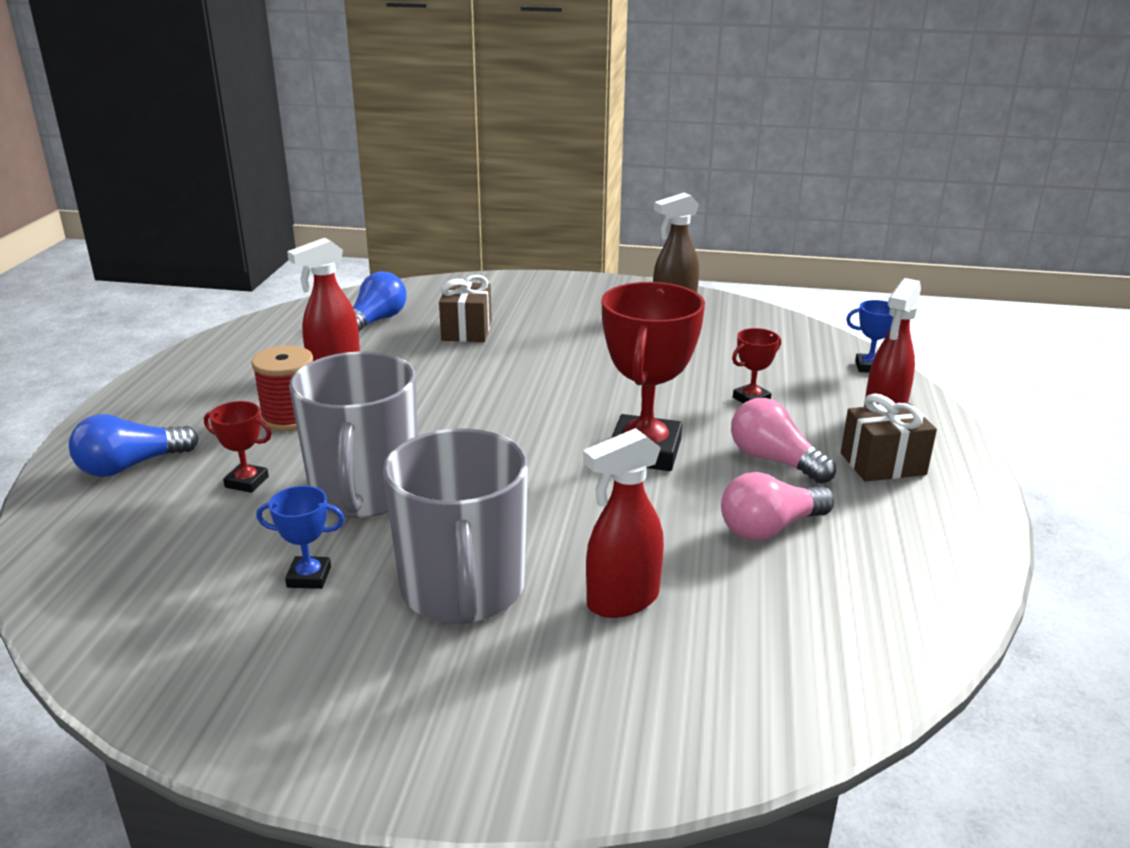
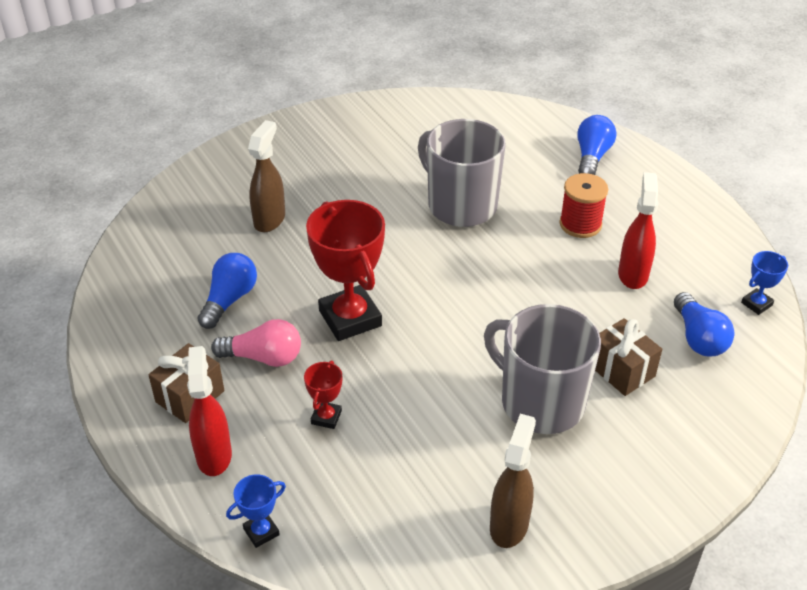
camera: 140 degrees right, 15 degrees up
(247, 482) = (524, 179): red trophy -> none
(309, 577) = (417, 159): blue trophy -> blue trophy (756, 304)
(463, 590) = (345, 188): grey mug -> grey mug (540, 402)
(622, 601) = (270, 219): red spray bottle -> brown spray bottle
(769, 528) = (229, 300): pink light bulb -> blue light bulb

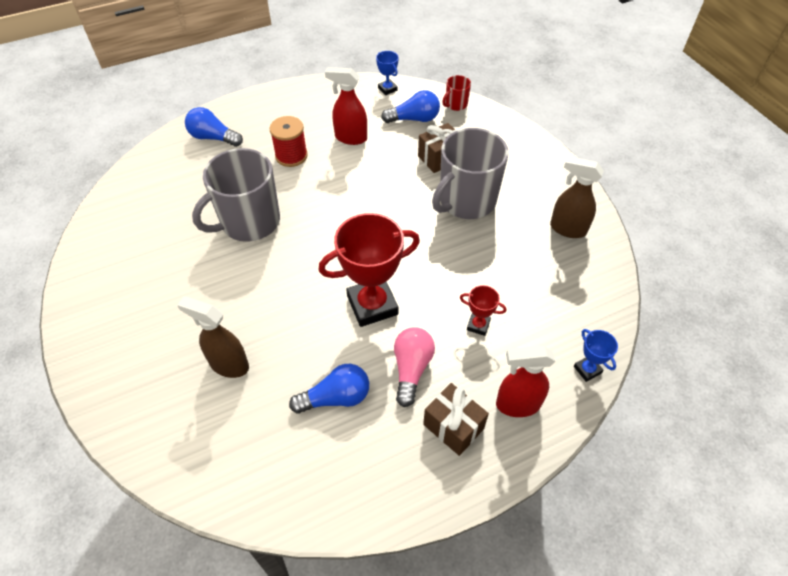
camera: 85 degrees left, 10 degrees up
(229, 300) = (336, 398): blue light bulb -> blue light bulb turned 135 degrees clockwise
(754, 386) = (456, 104): none -> red mug

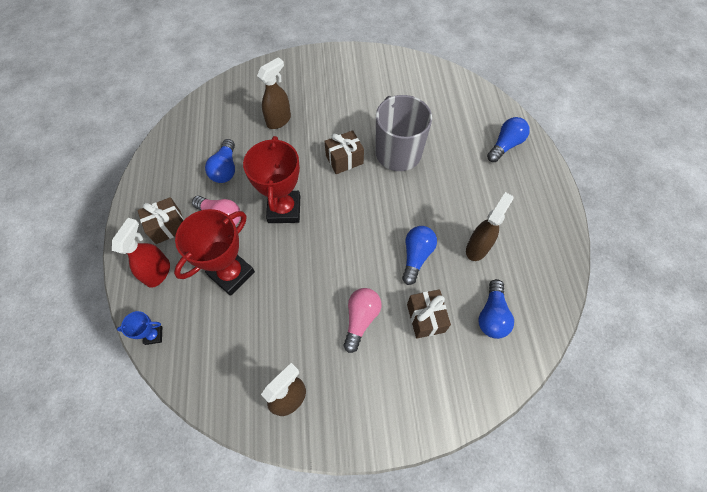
camera: 110 degrees right, 10 degrees up
(276, 269) = (344, 160): none -> brown gift
(291, 156) = (466, 195): red spool -> none
(350, 138) = (477, 248): red spray bottle -> brown spray bottle
(380, 177) = (416, 256): none -> blue light bulb
(387, 89) = (549, 305): blue trophy -> none
(456, 104) = (507, 369): red mug -> none
(466, 201) = (361, 319): grey mug -> pink light bulb
(478, 325) = (231, 274): red trophy -> red trophy, size x2.15

